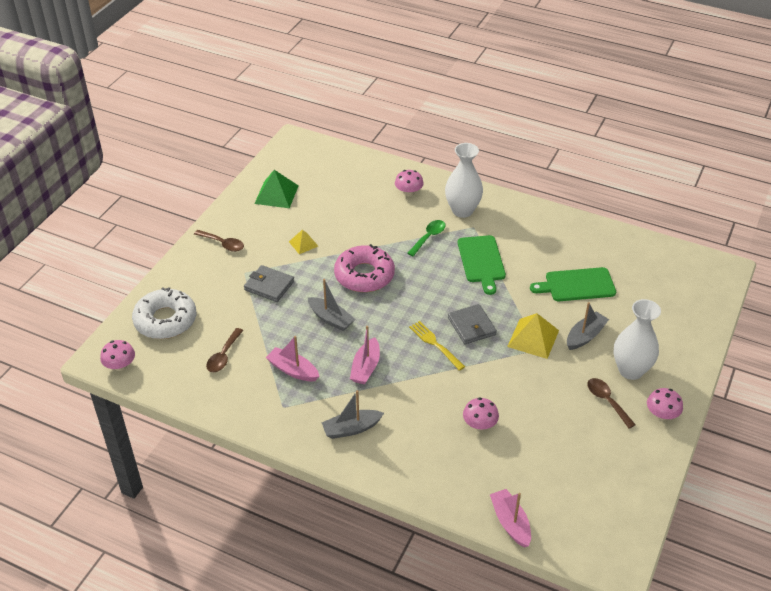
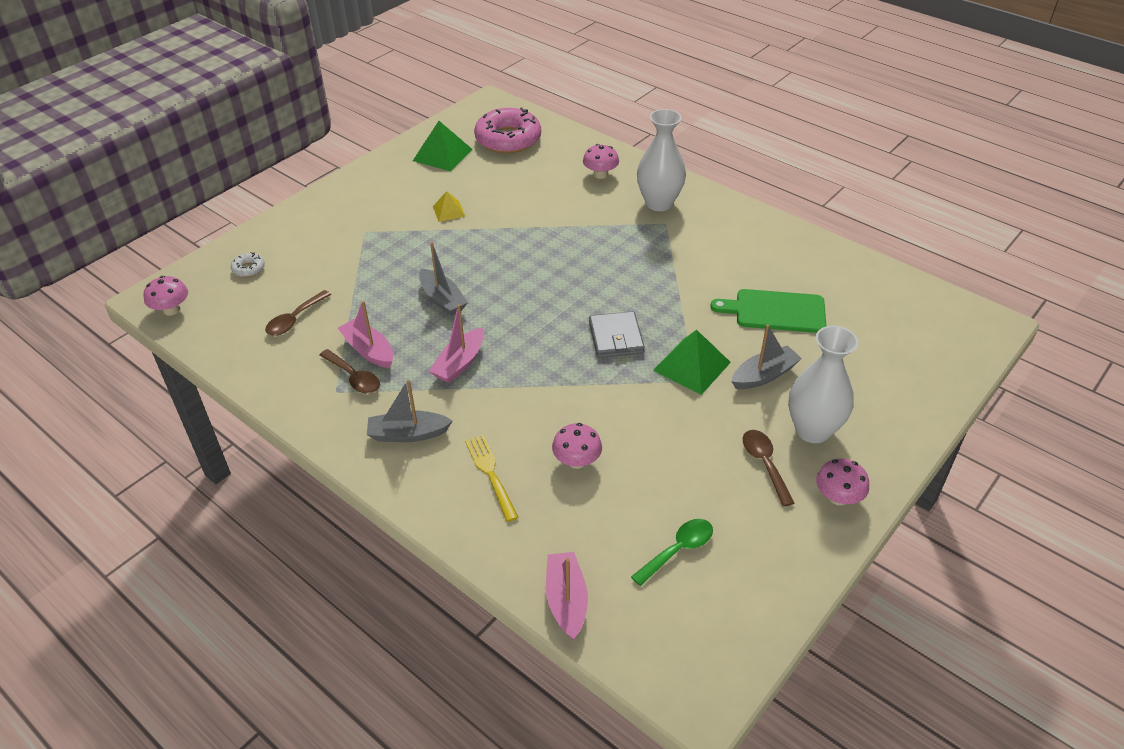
camera: 15 degrees right, 0 degrees up
(165, 320) = (248, 269): white donut -> white donut, size x0.42
(223, 244) = (355, 197): brown spoon -> brown spoon (354, 377)
(269, 286) = (386, 250): grey wallet -> none
(364, 275) = (506, 257): pink donut -> pink donut (508, 139)
(428, 237) = (604, 227): green spoon -> green spoon (678, 550)
(435, 344) = (560, 351): yellow fork -> yellow fork (491, 474)
(481, 261) = (660, 264): green cutting board -> none
(533, 338) = (692, 366): yellow pyramid -> green pyramid

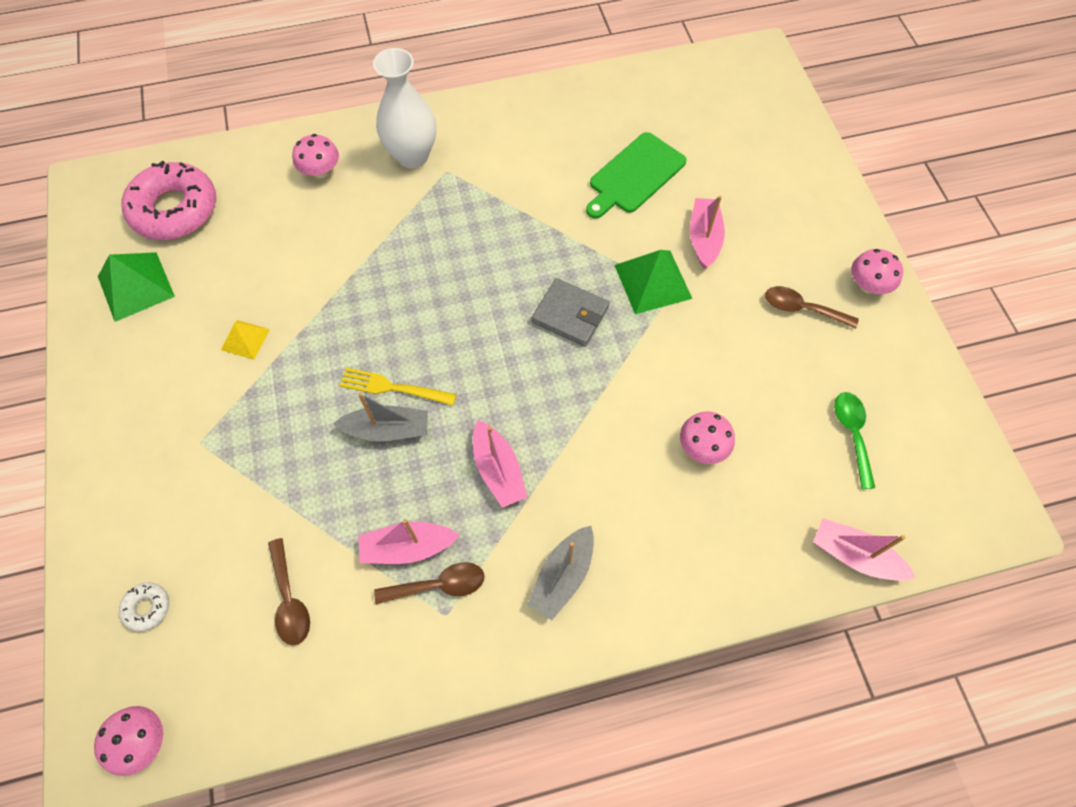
camera: 55 degrees left, 20 degrees up
(491, 474) = (669, 530): yellow fork -> yellow fork (393, 387)
(764, 375) = (704, 238): grey boat -> pink boat
(812, 430) = (788, 250): white vase -> none

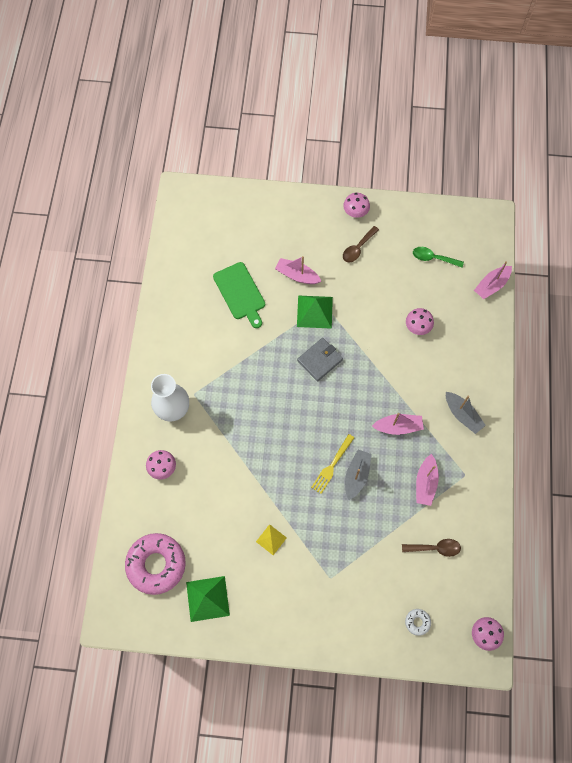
camera: 70 degrees left, 5 degrees up
(439, 585) = (449, 474): brown spoon -> none

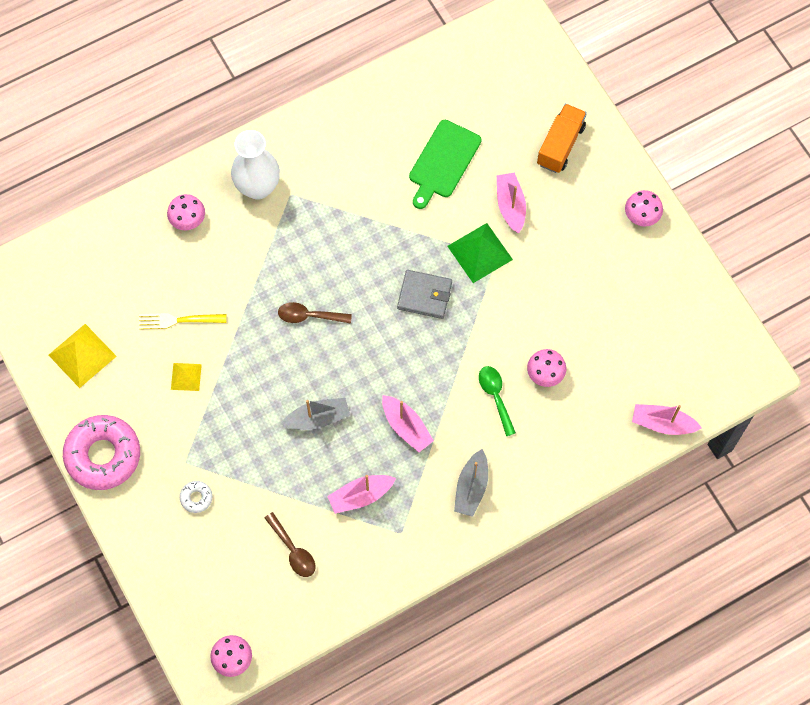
camera: 55 degrees right, 0 degrees up
(156, 564) = (83, 283): pink donut -> pink donut (103, 455)
(207, 598) = (82, 355): green pyramid -> yellow pyramid
(279, 224) = (560, 145): none -> orange truck
(332, 465) = (311, 386): yellow fork -> yellow fork (178, 320)
(358, 248) = (596, 248): brown spoon -> brown spoon (309, 316)
(417, 622) = (198, 580): white donut -> white donut (196, 498)
(433, 258) = (648, 337): green spoon -> green spoon (495, 396)

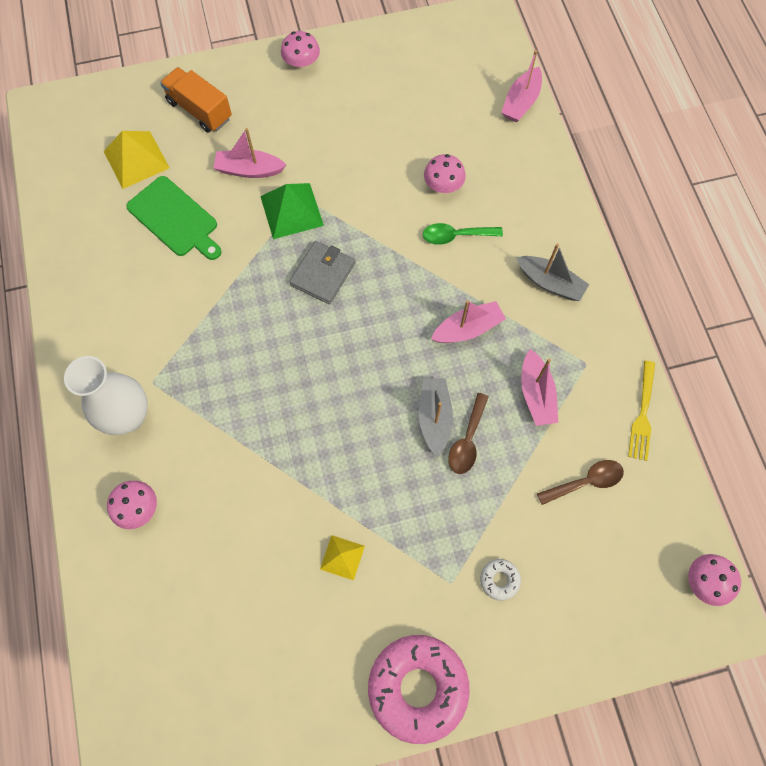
camera: 75 degrees left, 0 degrees up
(82, 355) = (275, 686): yellow pyramid -> yellow pyramid (136, 159)
(178, 320) = (266, 550): yellow fork -> yellow fork (642, 414)
(309, 316) = (309, 398): brown spoon -> brown spoon (467, 440)

